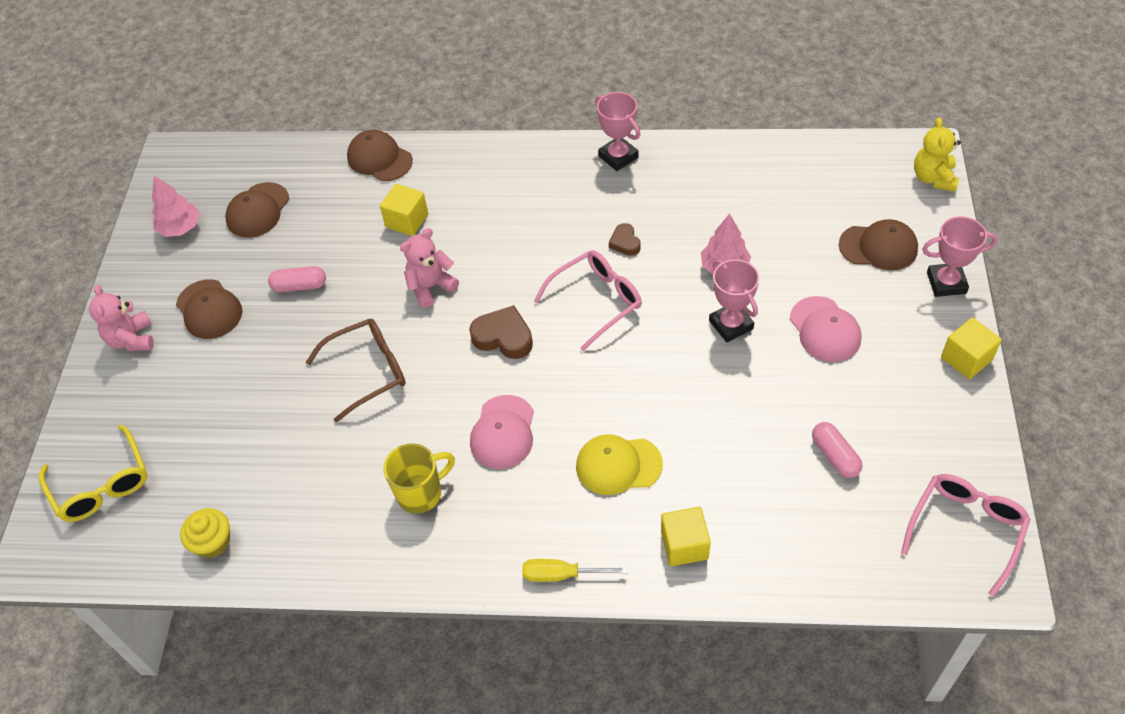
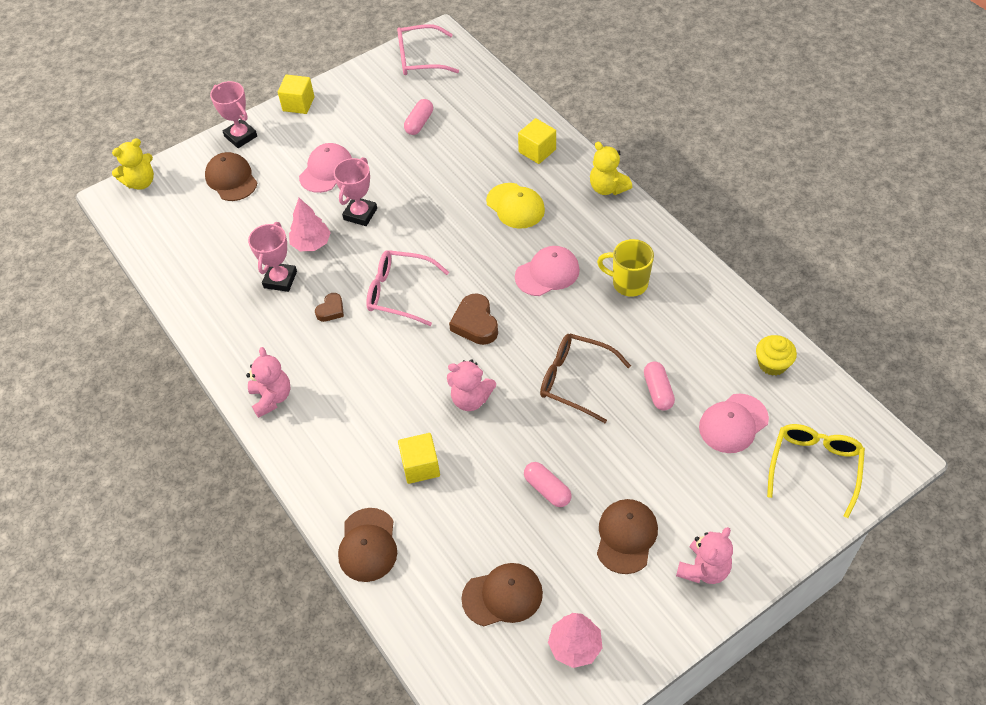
camera: 130 degrees left, 0 degrees up
(202, 458) = (733, 423): none -> pink cap
(291, 425) = (658, 391): none -> pink capsule
(561, 575) = (607, 188): yellow screwdriver -> yellow teddy bear
(568, 163) = (271, 398): none -> pink teddy bear
(618, 157) = (241, 369): pink trophy -> pink trophy (280, 279)

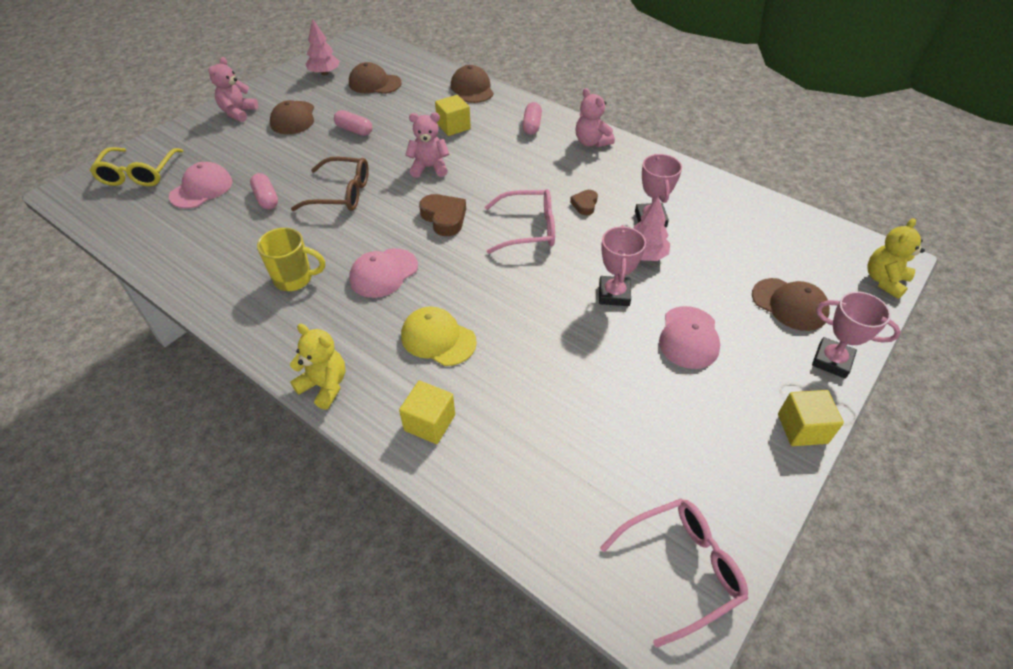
camera: 160 degrees right, 5 degrees down
(419, 123) = (612, 433): pink capsule -> pink capsule (532, 125)
(502, 596) = (374, 83): brown cap -> brown cap turned 45 degrees clockwise
(772, 364) = (154, 236): yellow cupcake -> none

